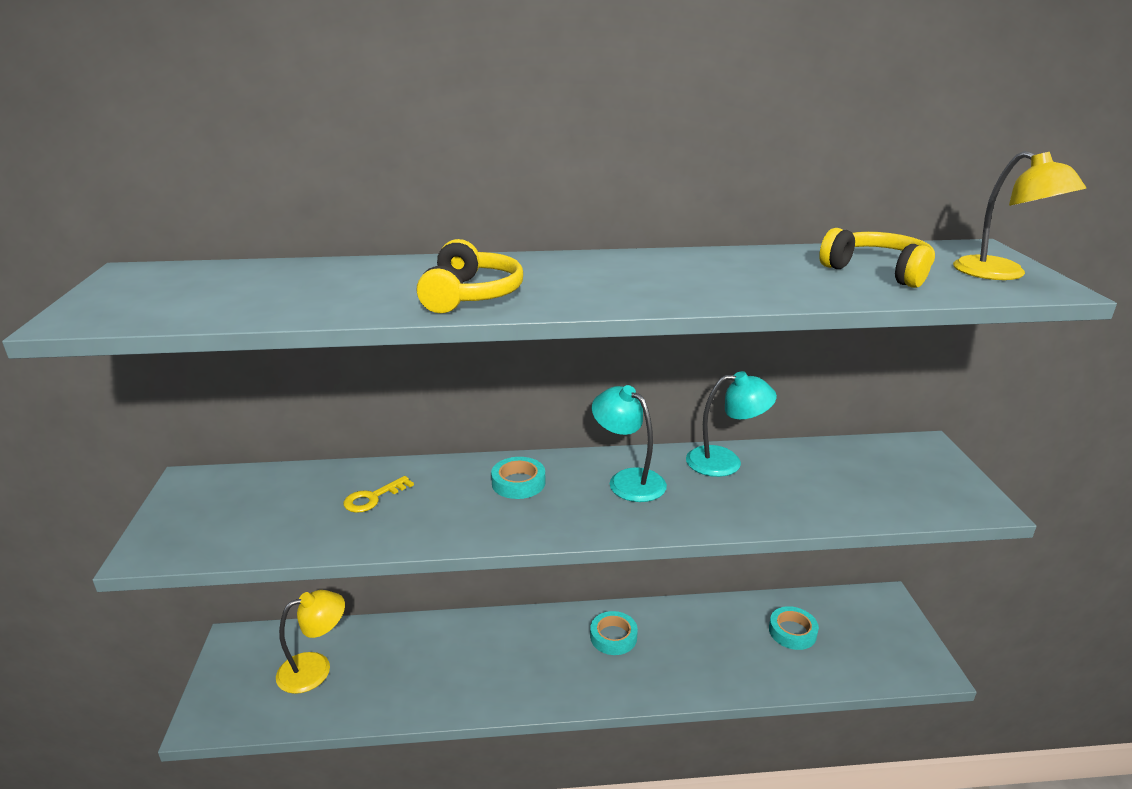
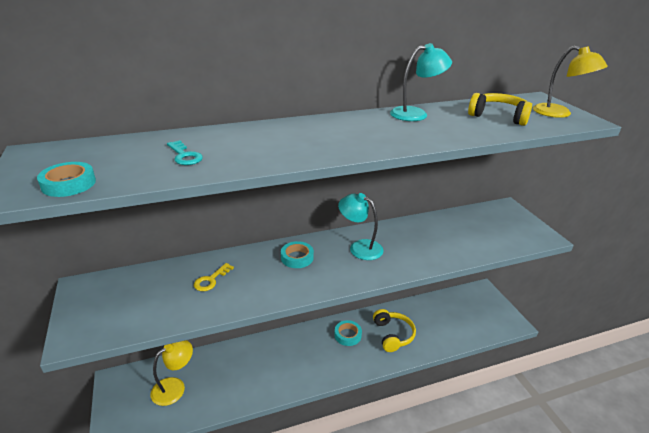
camera: 15 degrees left, 5 degrees up
(325, 291) = (184, 156): none -> turquoise key
(470, 295) = (281, 151): yellow headphones -> yellow headphones (392, 335)
(725, 461) = (408, 229): turquoise lamp -> turquoise lamp (416, 114)
(792, 632) = (441, 315): turquoise tape -> turquoise tape (69, 184)

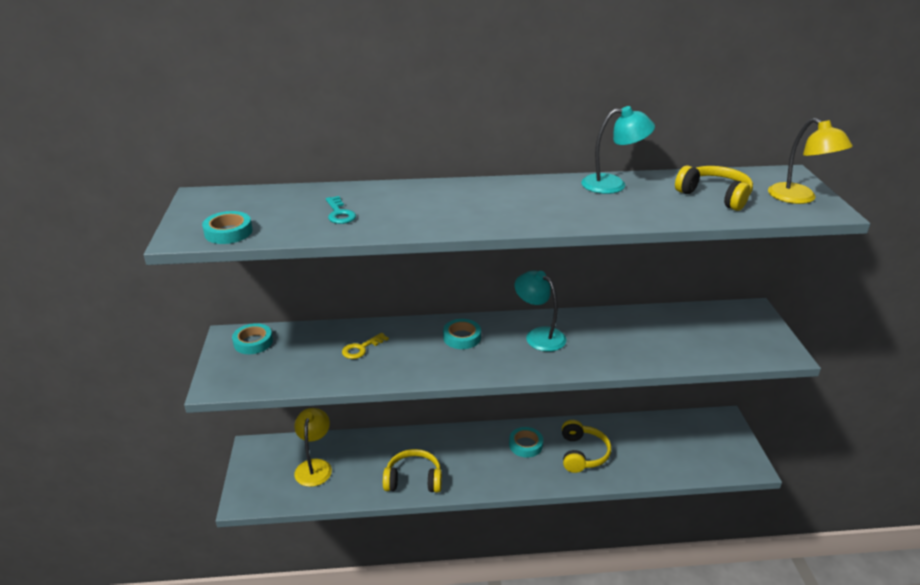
camera: 15 degrees right, 0 degrees up
(105, 289) = (253, 342): none -> turquoise tape
(174, 387) = (315, 466): yellow lamp -> yellow lamp turned 60 degrees counterclockwise
(265, 383) = (413, 480): none -> yellow headphones

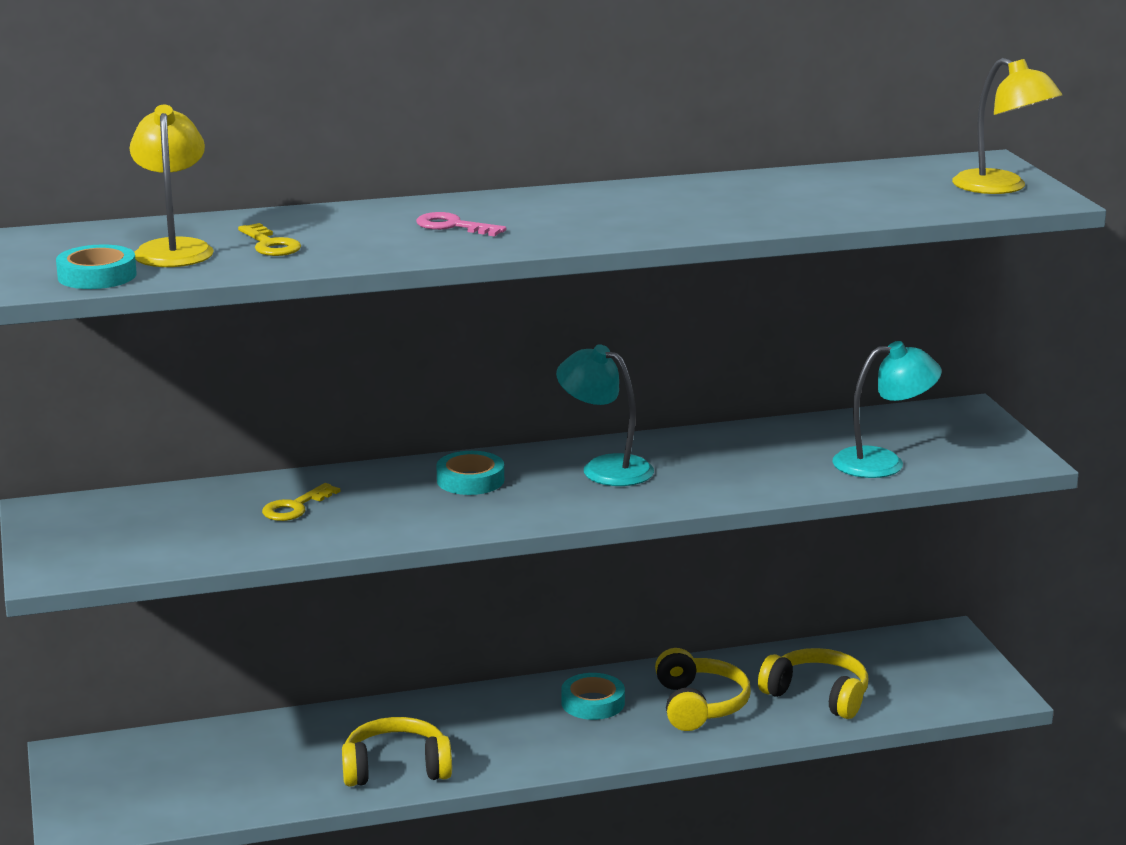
camera: 10 degrees left, 10 degrees down
(253, 342) = (93, 514): turquoise tape -> none
(315, 466) = (201, 768): yellow lamp -> yellow lamp (174, 249)
(339, 213) = (270, 245): turquoise key -> yellow key
(452, 206) = (453, 226): none -> pink key
(613, 184) = (707, 187): turquoise lamp -> turquoise lamp (883, 462)
(715, 196) = (871, 192): yellow headphones -> yellow headphones (817, 696)

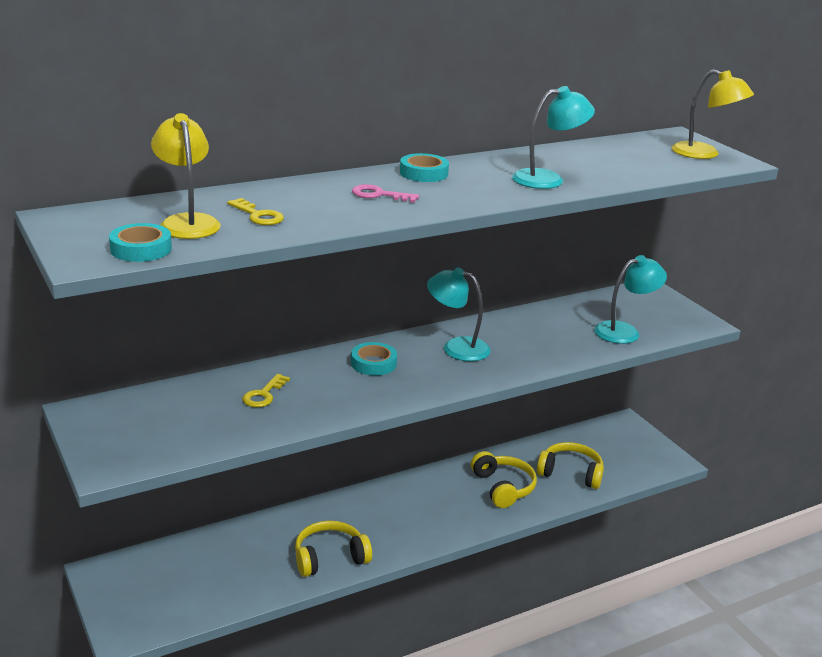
camera: 15 degrees left, 5 degrees up
(593, 703) = (437, 492): turquoise tape -> turquoise tape (424, 173)
(717, 214) = (548, 179): none -> turquoise lamp

